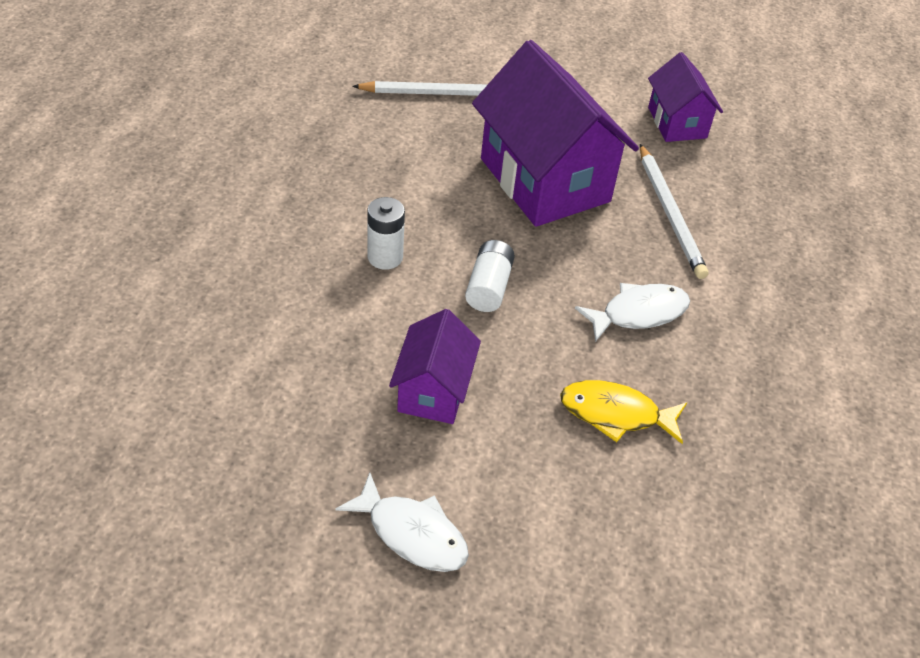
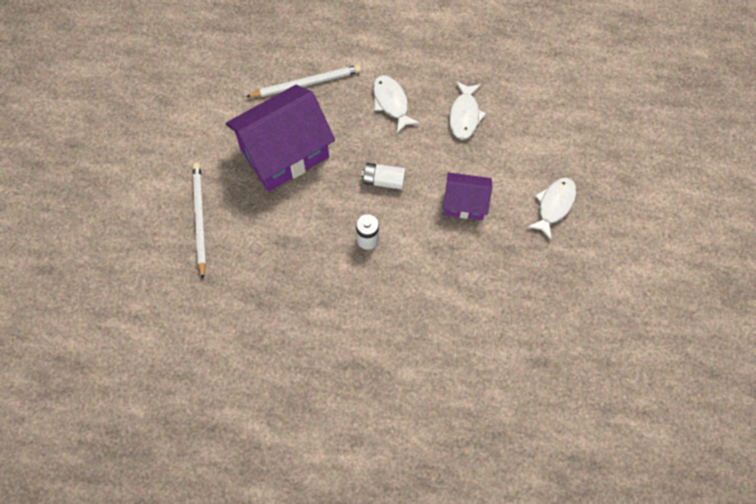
camera: 90 degrees left, 20 degrees up
(615, 414) = (464, 115): yellow fish -> white fish
(677, 123) = (216, 75): purple house -> none

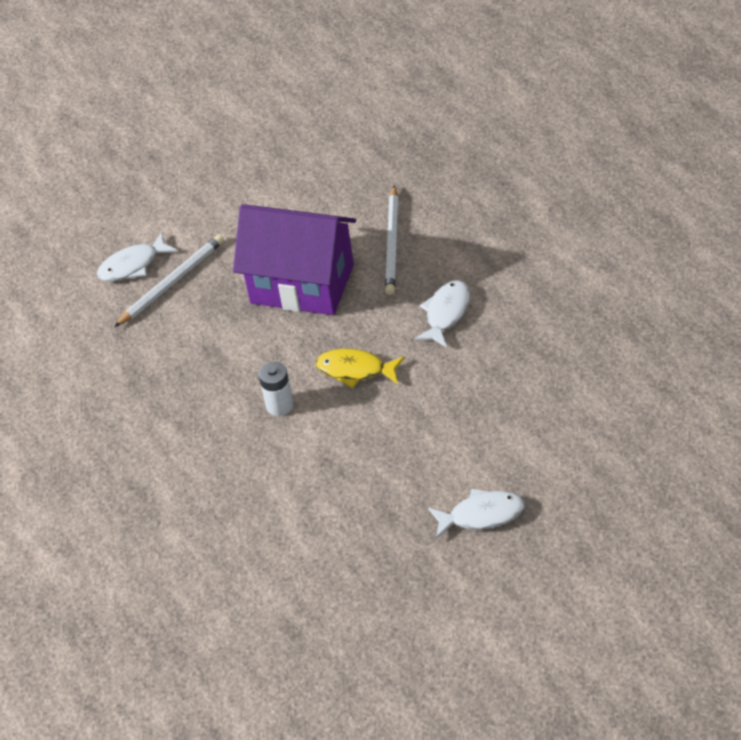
camera: 55 degrees right, 20 degrees down
(306, 83) = (392, 243): white pencil -> white pencil turned 60 degrees clockwise
(383, 180) = (355, 370): white battery -> yellow fish
(464, 115) = (499, 374): white fish -> white fish (132, 265)
(465, 203) = (401, 446): purple house -> none

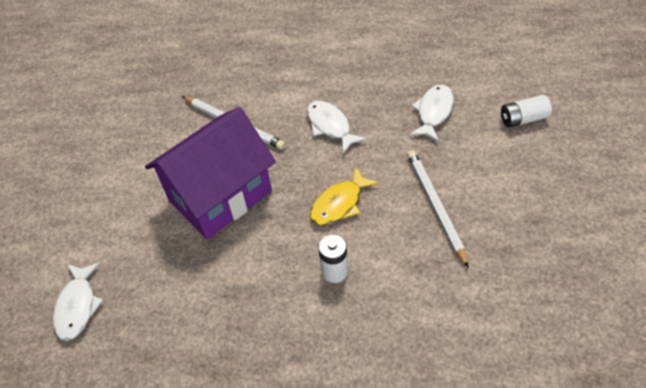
camera: 60 degrees left, 5 degrees up
(172, 282) = (128, 285): white pencil -> white pencil (435, 206)
(482, 515) = (541, 194): white fish -> white fish (433, 112)
(579, 459) = (523, 119): none -> white battery

